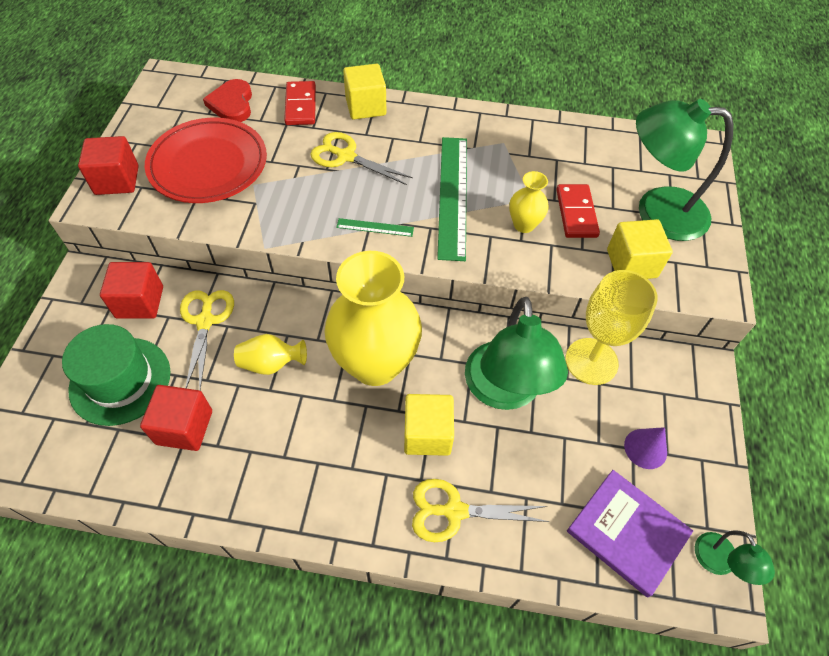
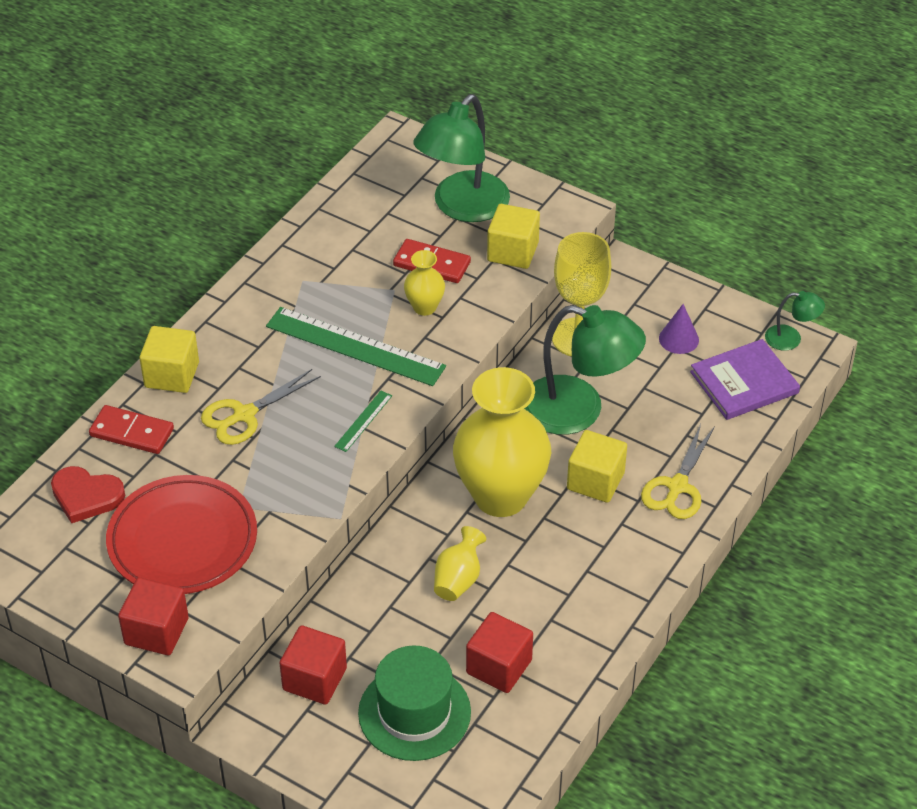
camera: 65 degrees left, 10 degrees down
(205, 321) = (374, 624): yellow scissors -> none

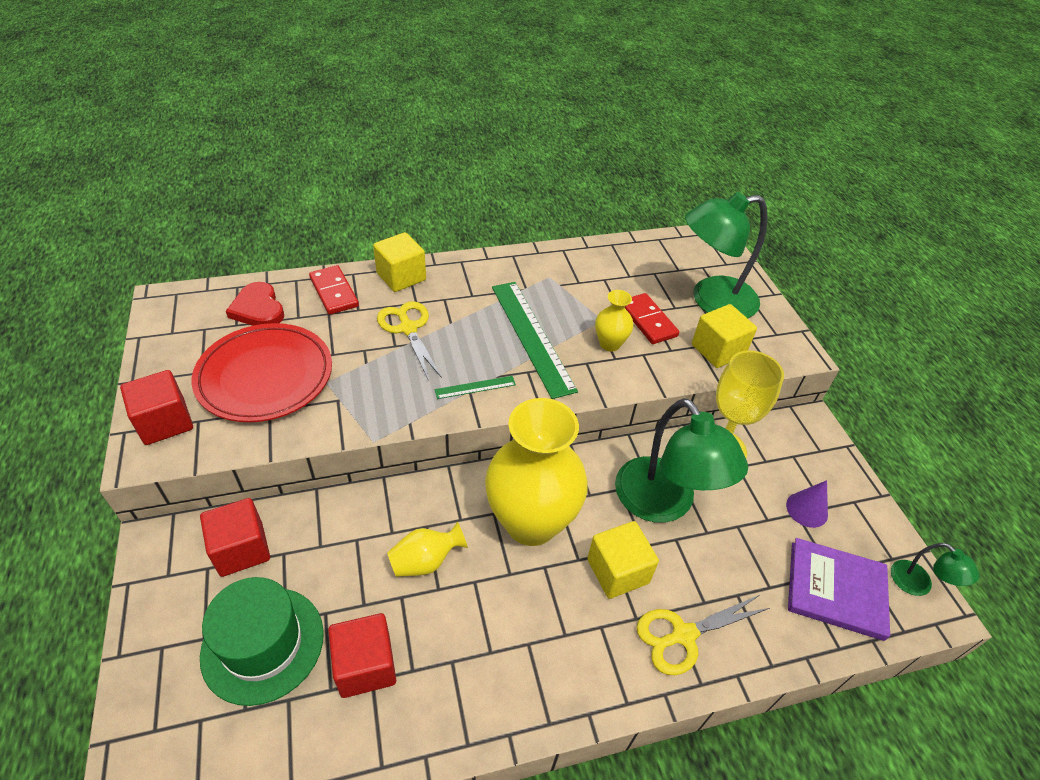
camera: 40 degrees right, 0 degrees up
(244, 415) = (408, 328): yellow scissors -> yellow scissors turned 60 degrees clockwise

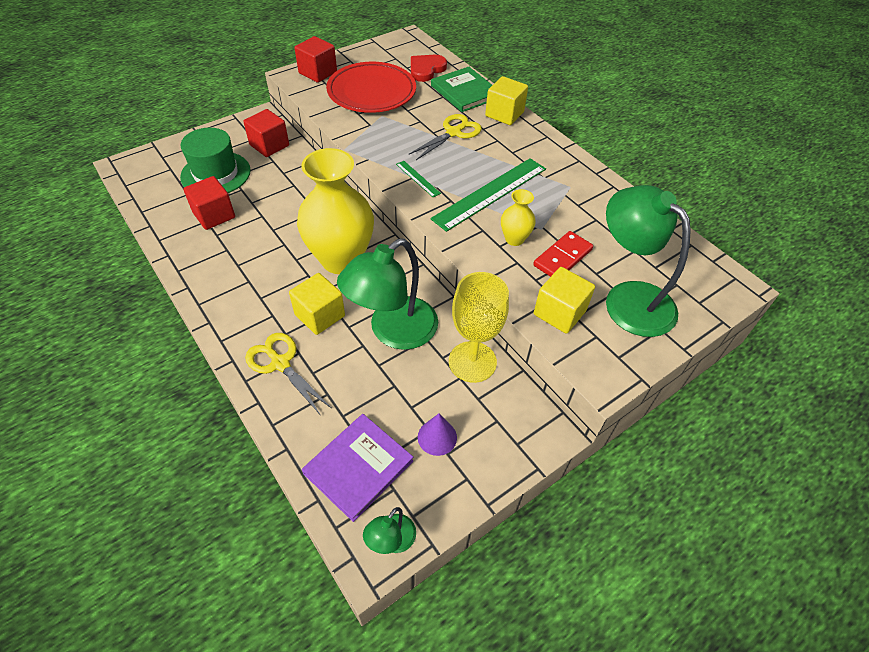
camera: 70 degrees right, 5 degrees up
(334, 292) = (465, 92): red domino -> green book
(425, 561) = (290, 218): yellow vase -> none
(836, 590) = (358, 467): purple book -> purple book turned 45 degrees clockwise

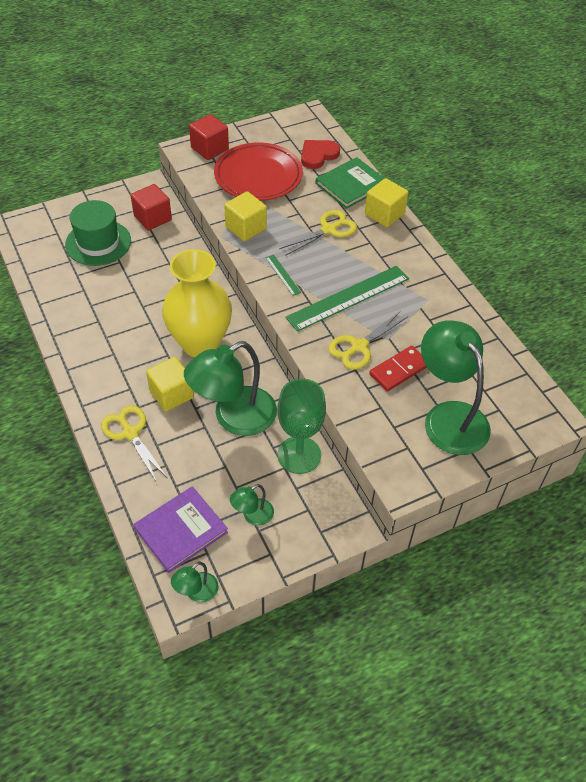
camera: 10 degrees right, 0 degrees up
(214, 215) = (91, 285): red cube -> none
(437, 437) = (252, 516): purple cone -> green lamp
(465, 92) = (351, 185): green book -> green book turned 75 degrees clockwise
(472, 362) = (299, 455): yellow goblet -> green goblet
(514, 239) = (359, 346): yellow vase -> yellow scissors
(559, 312) = (380, 421): yellow cube -> yellow cube (246, 228)

